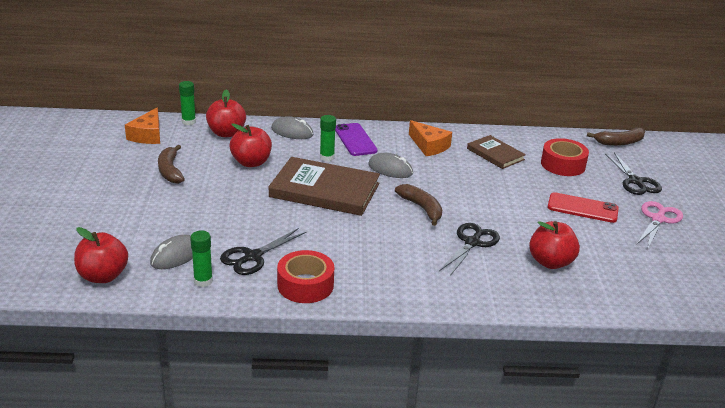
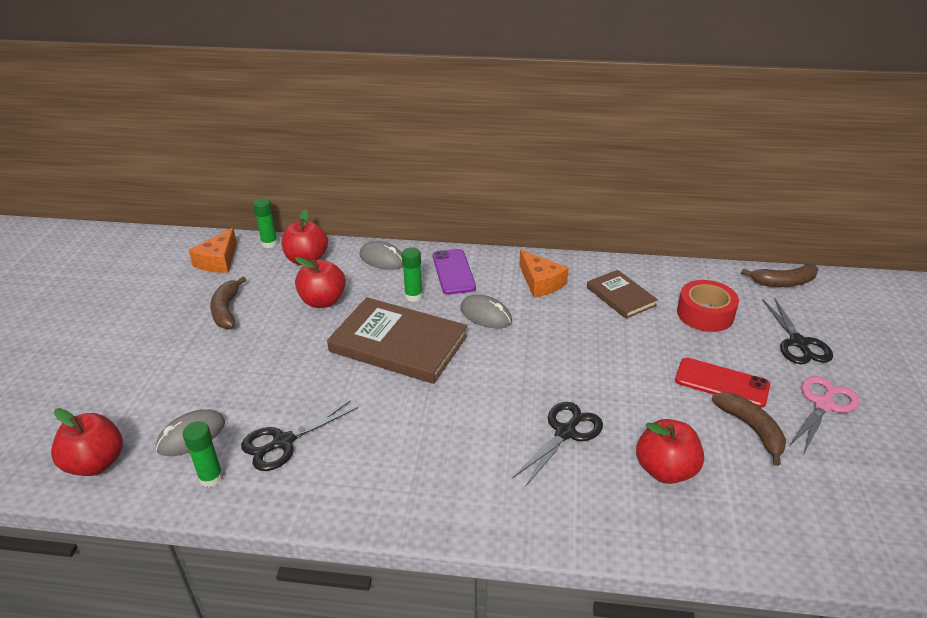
camera: 10 degrees right, 5 degrees up
(305, 285) = (335, 491): red tape -> none
(422, 208) = (512, 375): brown banana -> brown banana (751, 429)

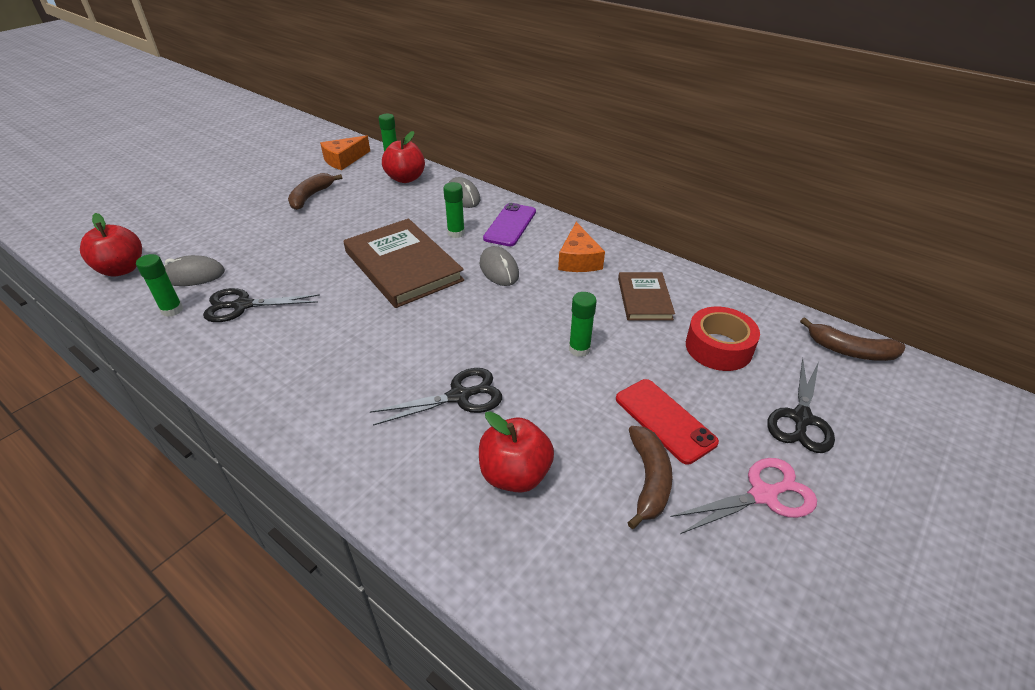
camera: 30 degrees right, 5 degrees up
(323, 301) = (383, 213): red apple -> none
(614, 356) = (579, 349): none -> green glue stick

